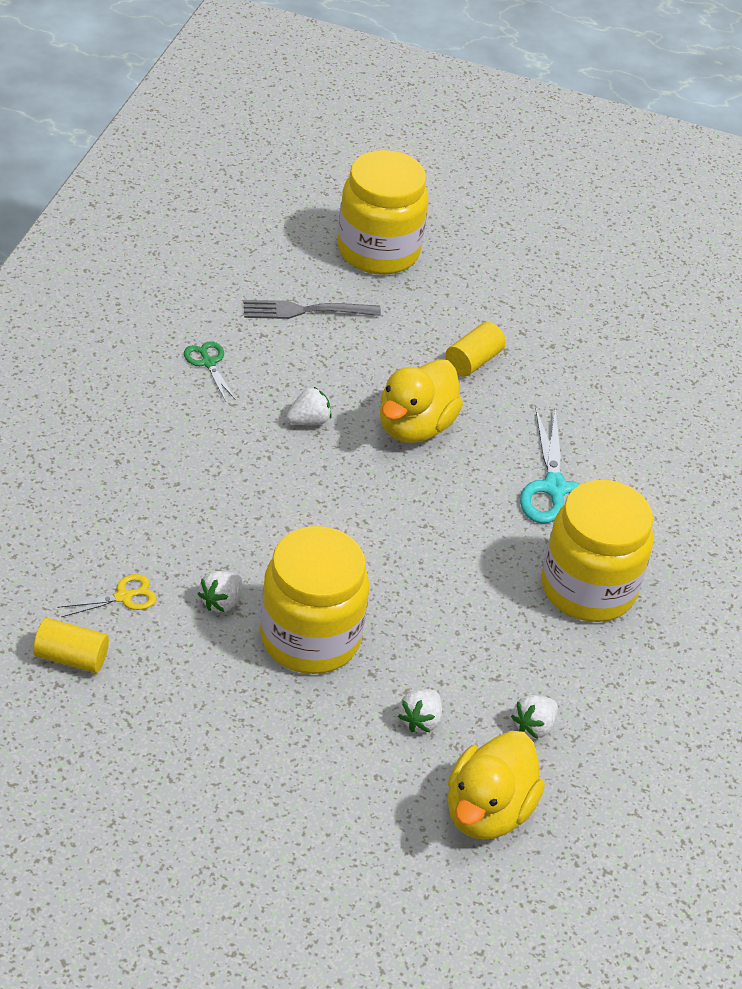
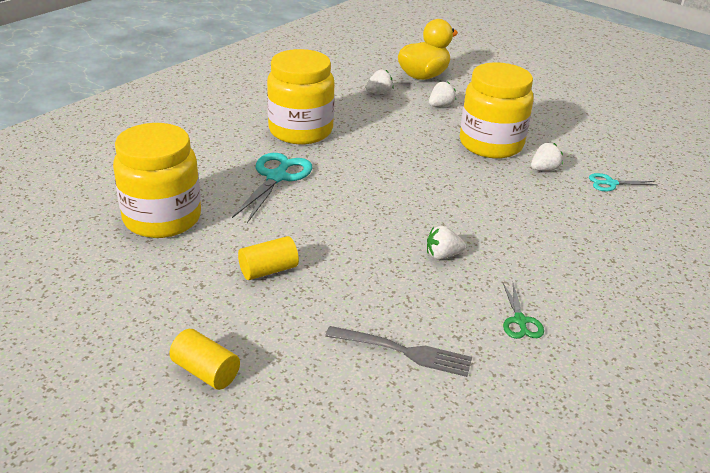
camera: 155 degrees left, 10 degrees down
(71, 657) = (645, 164): yellow cylinder -> yellow cylinder (206, 371)
(123, 597) = (610, 183): yellow scissors -> turquoise scissors
(378, 251) = (285, 405): yellow jar -> yellow jar (162, 218)
(415, 427) = (355, 233): yellow duck -> none

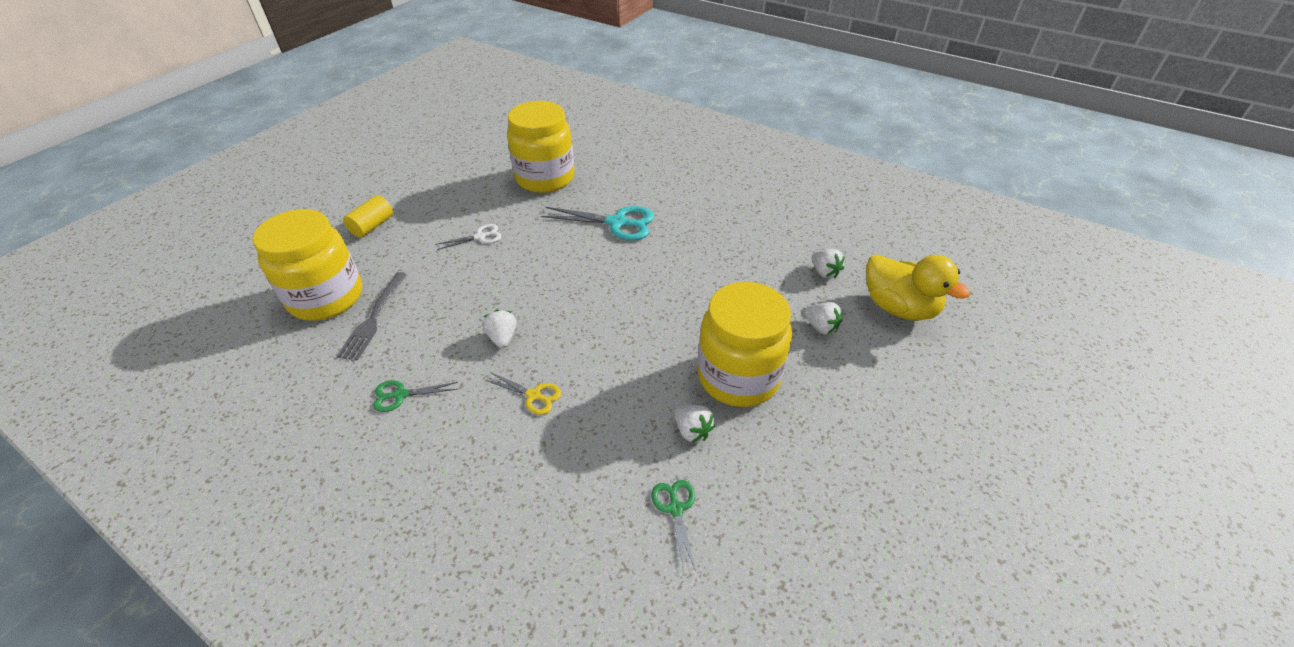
camera: 85 degrees right, 10 degrees up
(268, 270) = (480, 237): yellow cylinder -> white scissors
(300, 131) = (708, 226): yellow jar -> yellow jar (326, 297)
(515, 239) = (533, 395): none -> yellow scissors
(610, 183) = (675, 508): turquoise scissors -> green scissors

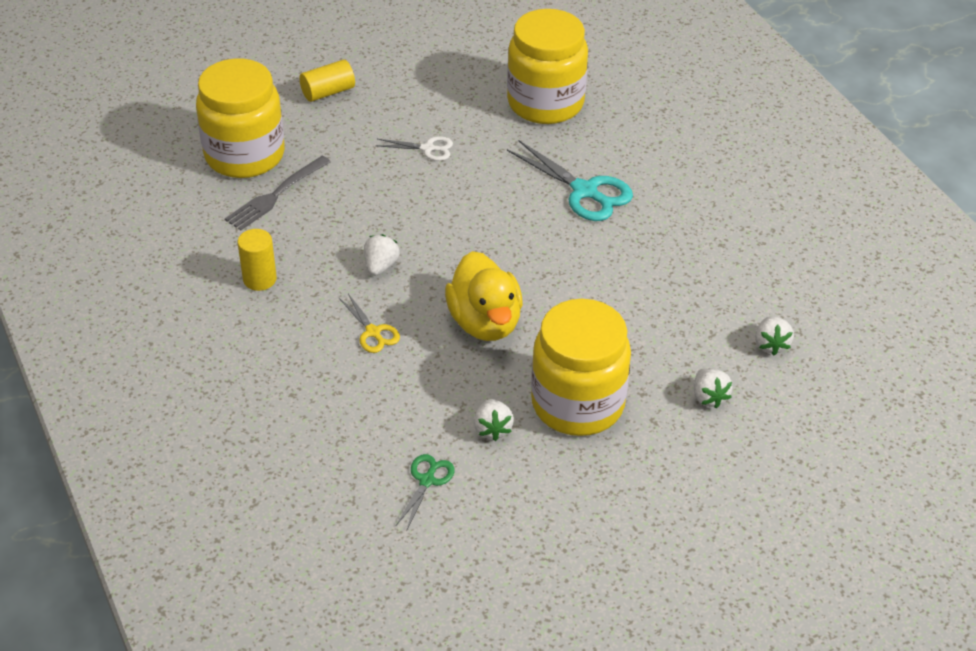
camera: 30 degrees right, 0 degrees up
(401, 395) = (260, 279): green scissors -> yellow cylinder
(899, 307) = (817, 417): yellow duck -> yellow duck (485, 322)

